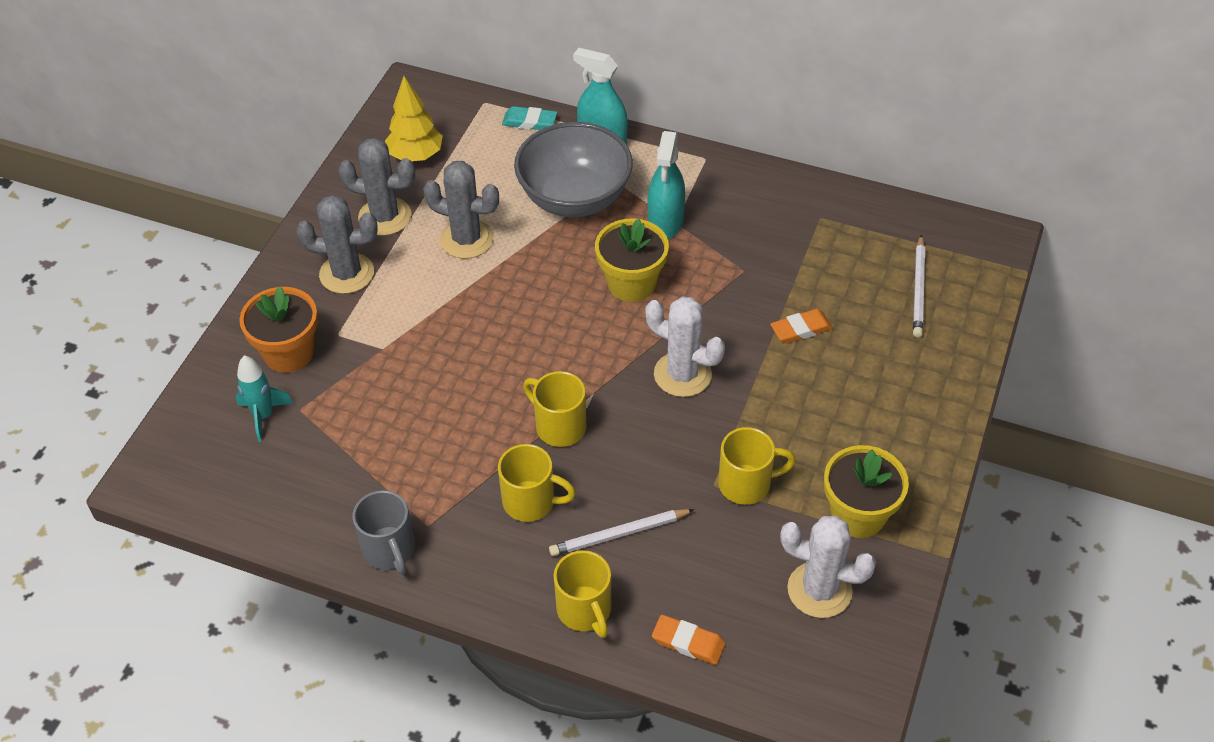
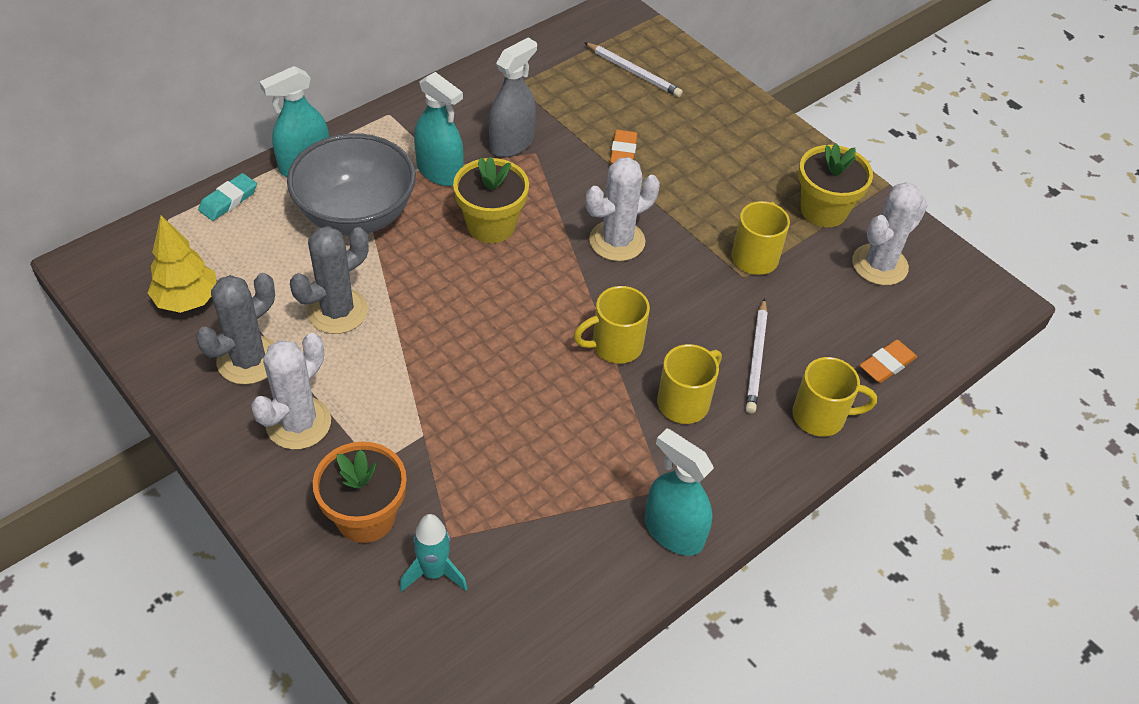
camera: 65 degrees left, 0 degrees up
(346, 273) = (298, 423): grey cactus -> white cactus
(389, 550) = (673, 532): grey mug -> turquoise spray bottle
(741, 250) = (512, 143): none -> grey spray bottle

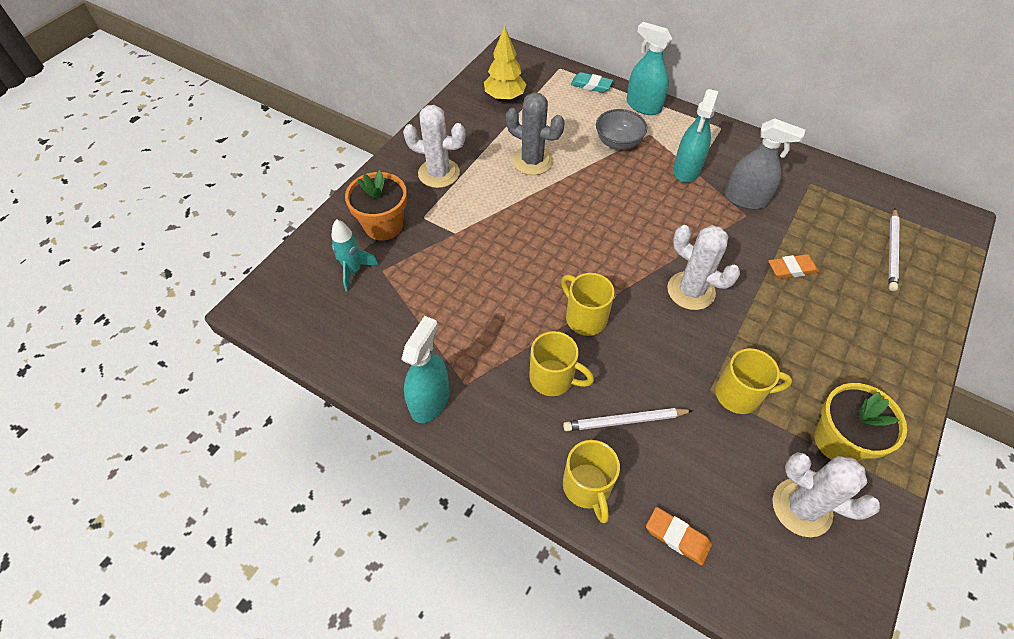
camera: 75 degrees right, 5 degrees up
(248, 360) = (474, 136): grey cactus -> none
(356, 214) = (618, 142): grey bowl -> grey bowl, size x0.57
(491, 225) = (655, 212): yellow flower pot -> none

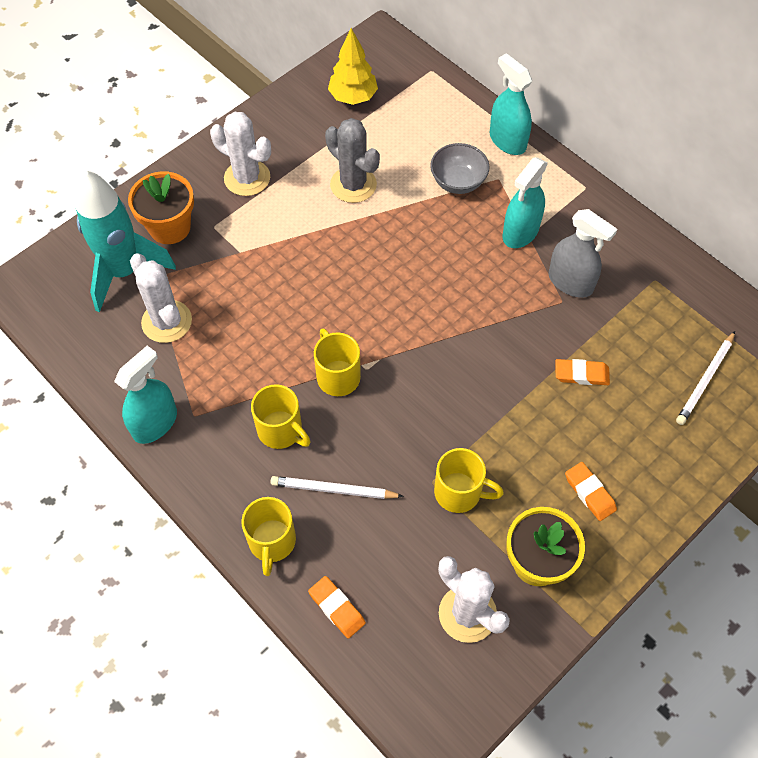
camera: 15 degrees right, 5 degrees up
(354, 271) = (124, 272): turquoise rocket -> turquoise rocket, size x1.93
(591, 85) = (458, 101): turquoise eraser -> none
(691, 291) = (460, 373): white cactus -> white cactus (167, 321)
(851, 366) = (589, 493): none -> orange eraser

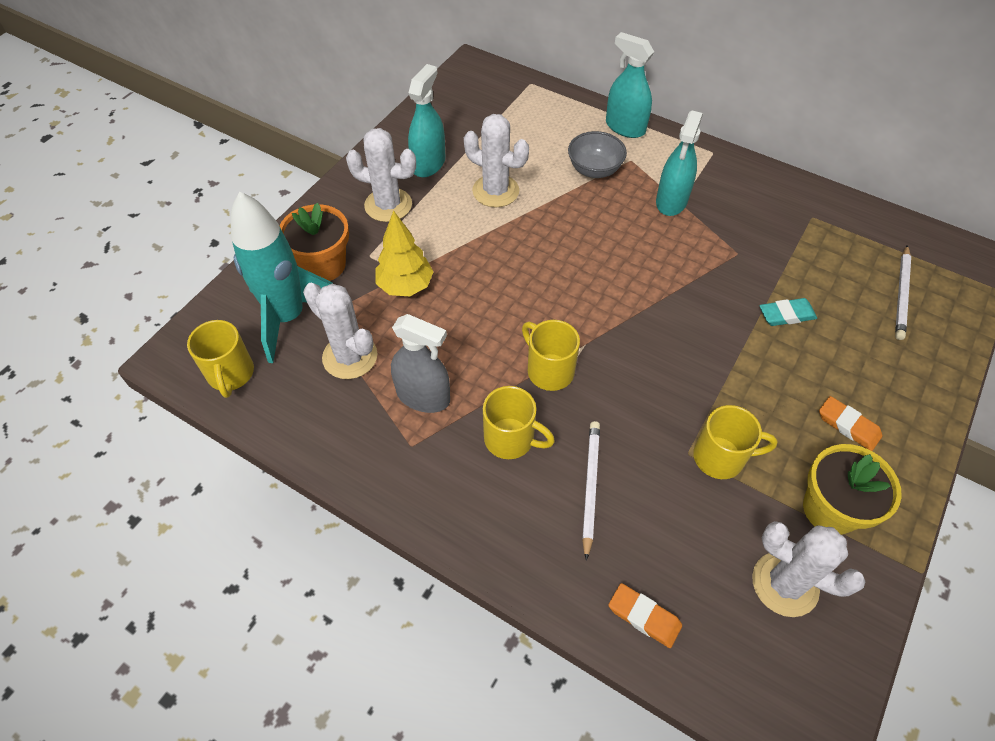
camera: 15 degrees left, 5 degrees down
(155, 423) = (370, 464): turquoise spray bottle -> turquoise spray bottle (428, 164)
(272, 542) = (545, 562): yellow mug -> yellow mug (231, 374)
(334, 489) = (590, 487): white pencil -> white pencil turned 105 degrees clockwise
(353, 97) = (466, 117): yellow tree -> yellow tree (405, 286)
(353, 185) = (495, 191): grey cactus -> white cactus
(570, 282) = (737, 235): grey spray bottle -> grey spray bottle (423, 396)
(581, 374) = (786, 315): orange eraser -> turquoise eraser

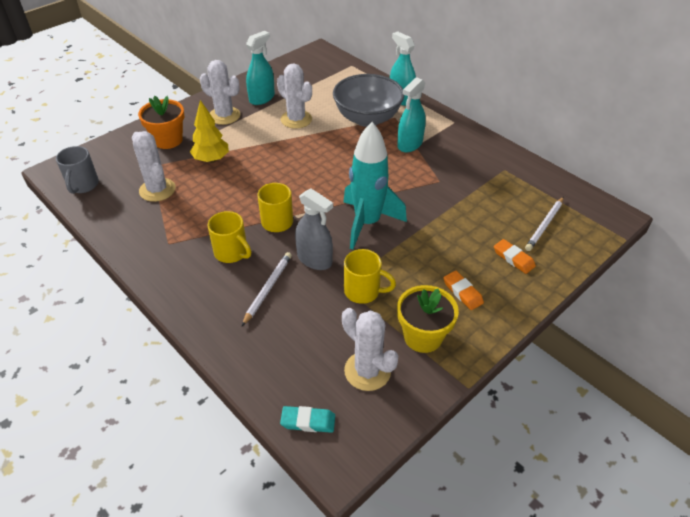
camera: 15 degrees right, 10 degrees down
(231, 374) = (83, 185): yellow mug -> grey mug
(288, 317) = (132, 163): turquoise rocket -> turquoise rocket (367, 223)
(423, 396) = (190, 219): grey spray bottle -> grey spray bottle (314, 259)
(594, 170) = (367, 118): grey bowl -> grey bowl, size x1.77
(644, 616) = (263, 366): orange eraser -> orange eraser (513, 258)
(786, 315) = (454, 221): turquoise eraser -> turquoise eraser (308, 421)

